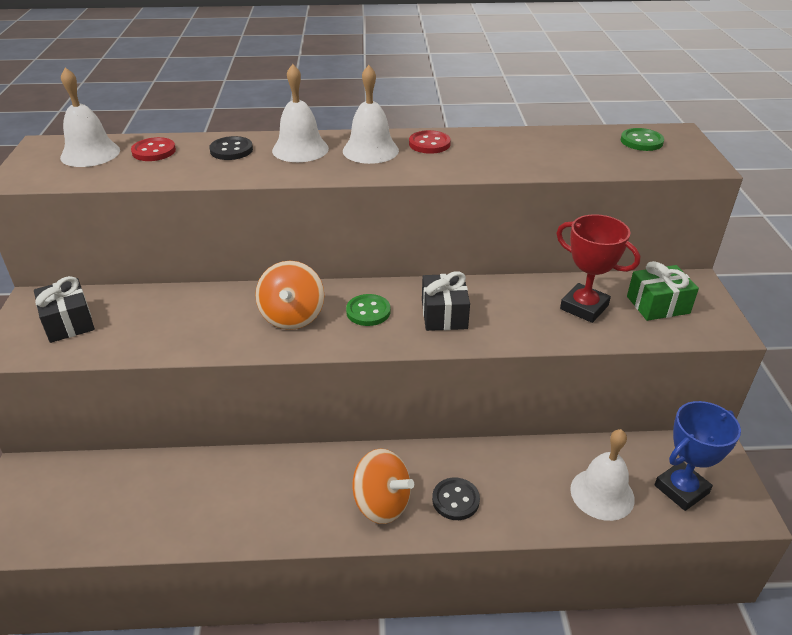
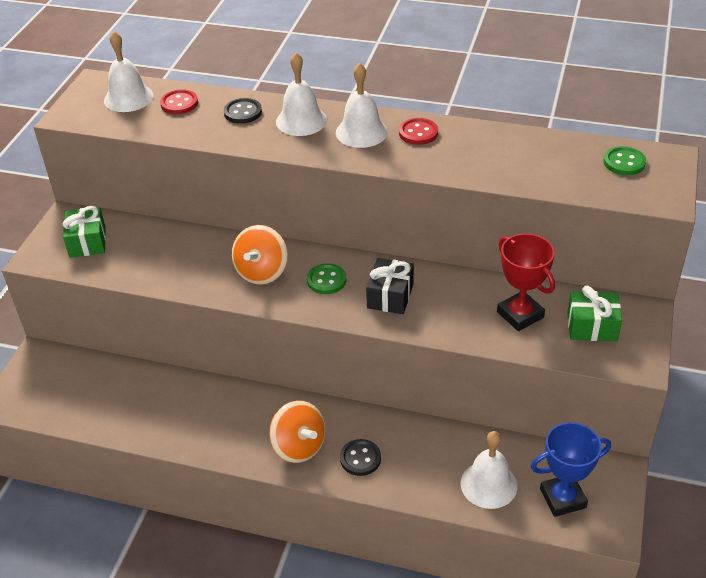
camera: 20 degrees right, 5 degrees up
(69, 322) = (87, 242): black gift -> green gift

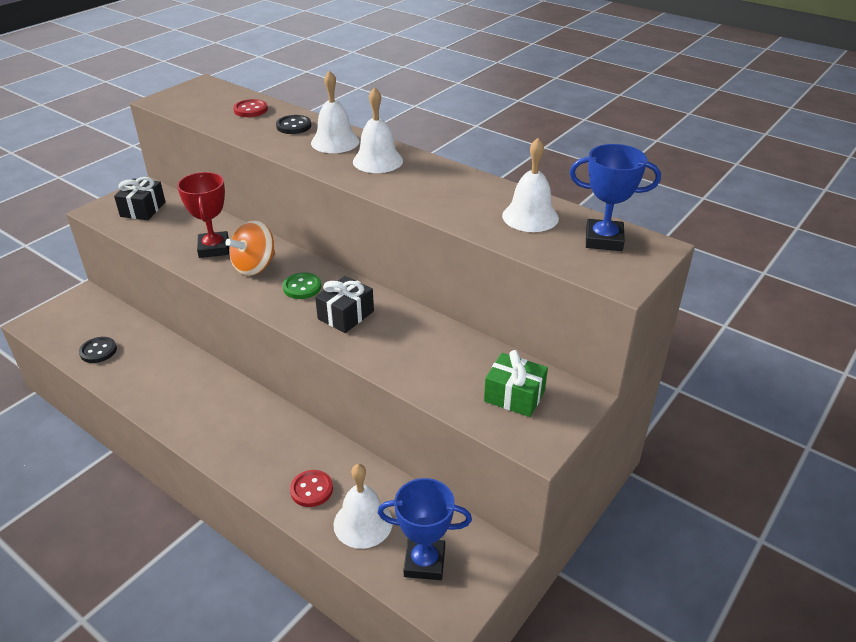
camera: 20 degrees right, 5 degrees down
(87, 242) = (143, 209): green gift -> black gift
(128, 98) = (216, 98): white bell -> white bell (530, 217)
(299, 446) = (222, 431): orange spinning top -> none
(360, 458) = (266, 459): black button -> black button (98, 351)
(418, 133) = (426, 172): red button -> red button (311, 489)
(520, 315) = (452, 365): red trophy -> red trophy (214, 248)
(624, 162) = (603, 240): green button -> blue trophy

